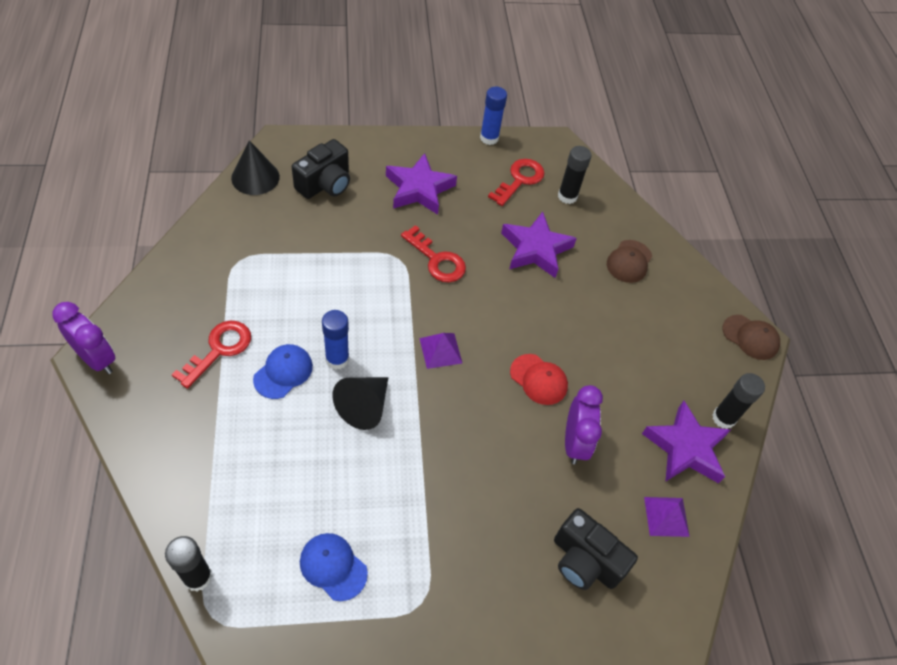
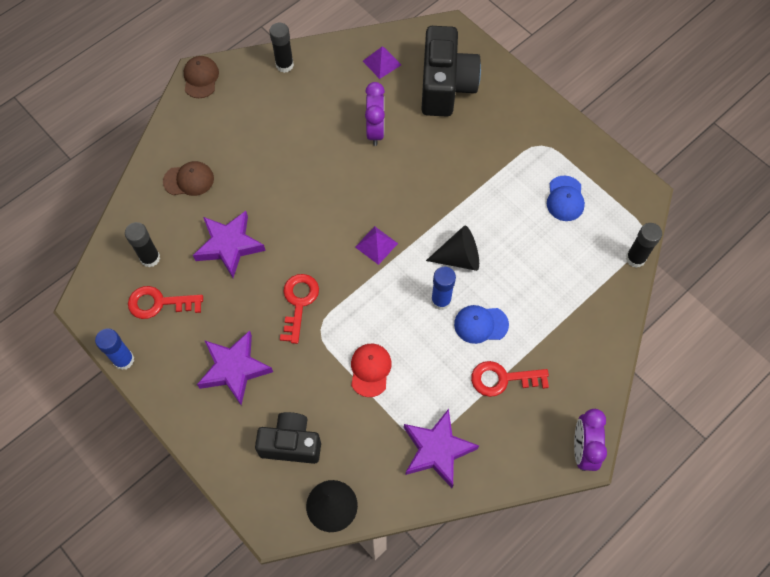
camera: 120 degrees left, 10 degrees up
(538, 379) = (346, 175): red cap -> red cap (370, 370)
(574, 442) = (375, 131): purple clock -> purple clock turned 120 degrees clockwise
(584, 561) = (445, 86): black camera -> black camera, size x1.52
(685, 448) = (325, 74): purple star -> purple star (437, 450)

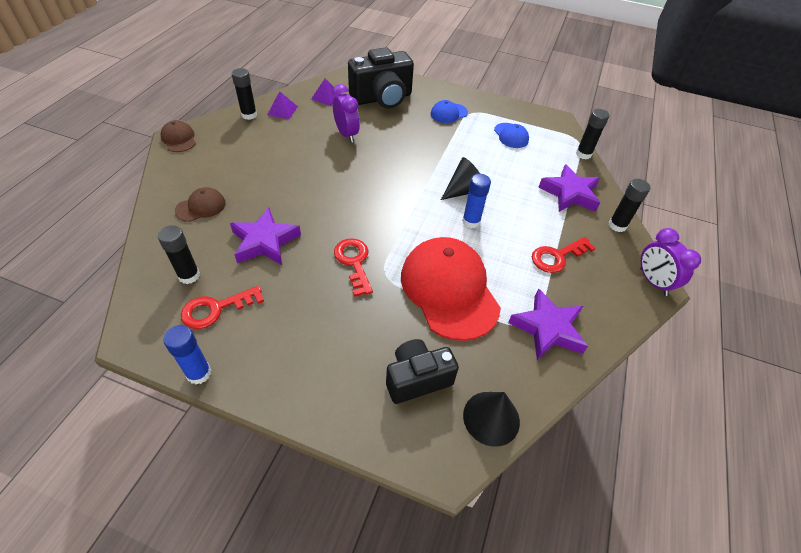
camera: 30 degrees left, 15 degrees down
(234, 369) = (323, 336): purple star -> purple star (570, 193)
(370, 370) = (449, 290): red cap -> red cap, size x2.18
(376, 245) = (394, 202): purple pyramid -> purple pyramid (282, 110)
(445, 86) = (382, 98): black camera -> black camera turned 90 degrees clockwise
(480, 324) = (512, 226): blue cap -> blue cap (448, 113)
(598, 369) = (617, 225): none -> black glue stick

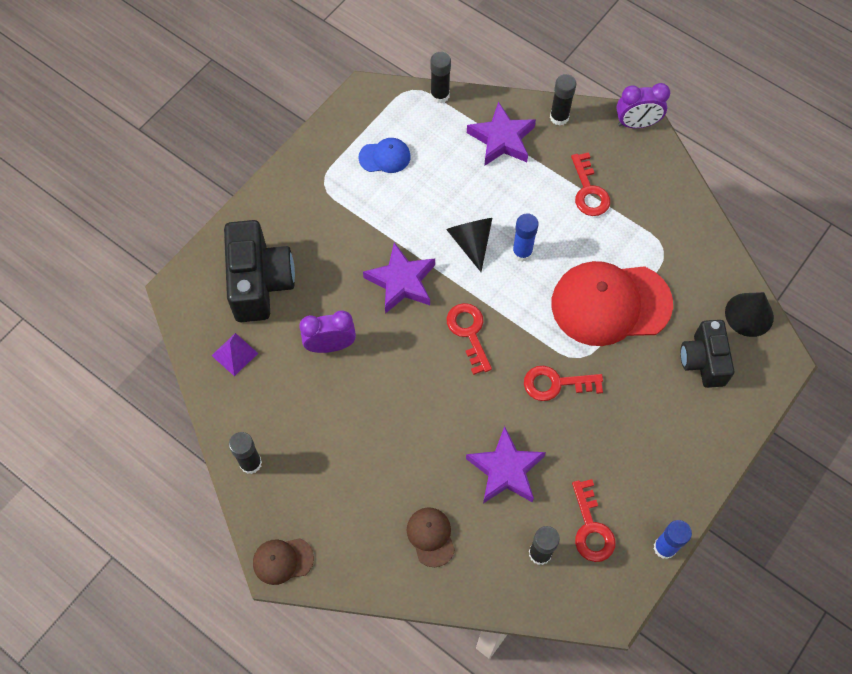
camera: 70 degrees left, 15 degrees up
(282, 110) = (251, 417): purple pyramid -> none
(383, 201) = (469, 332): none -> red key
(448, 113) = (318, 211): blue cap -> none
(548, 328) = (671, 235): purple star -> purple star (401, 281)

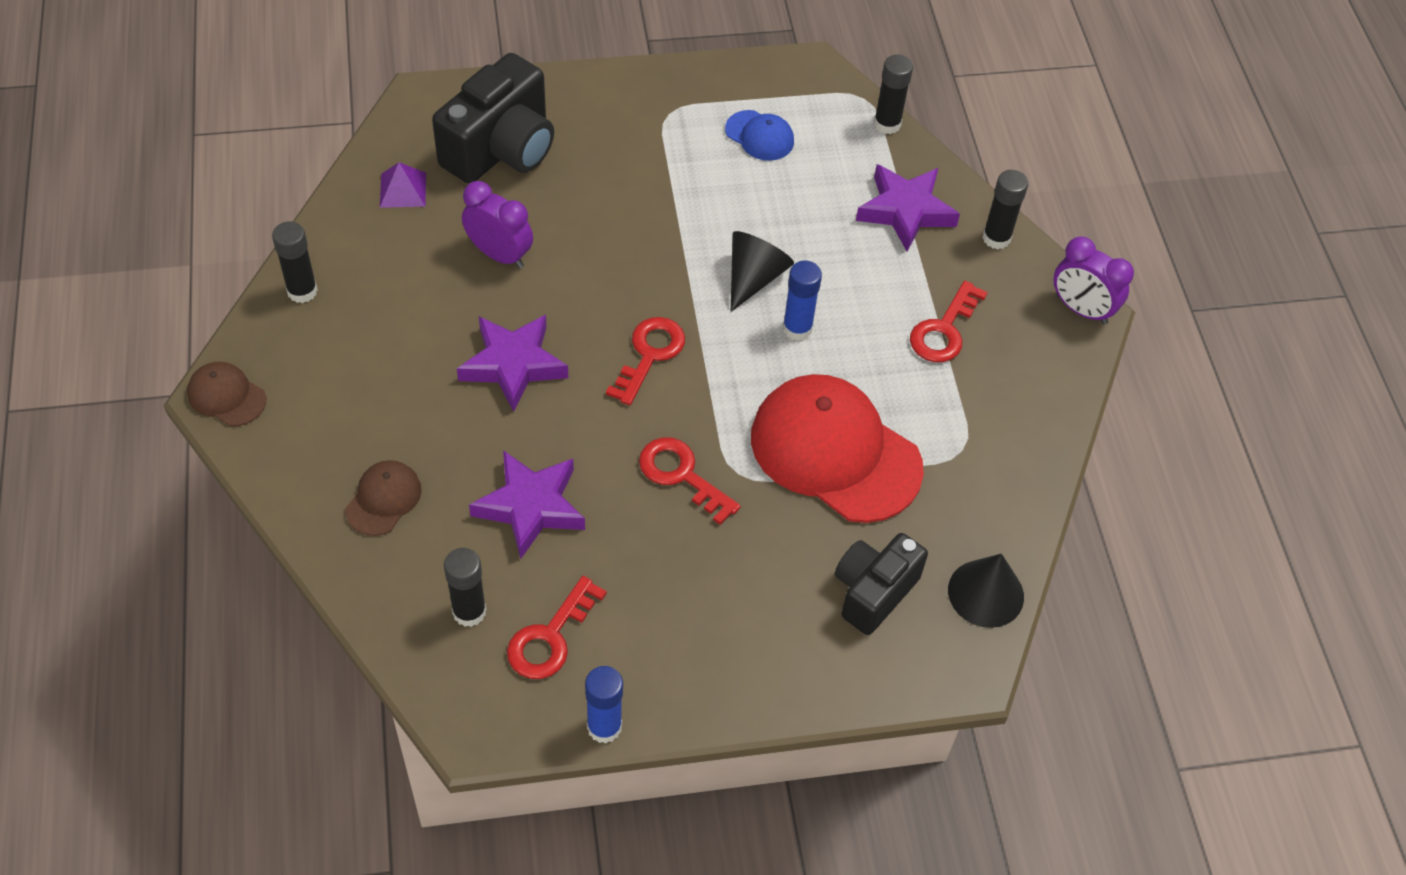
camera: 40 degrees right, 10 degrees down
(401, 281) = (638, 256): purple star -> purple star (513, 365)

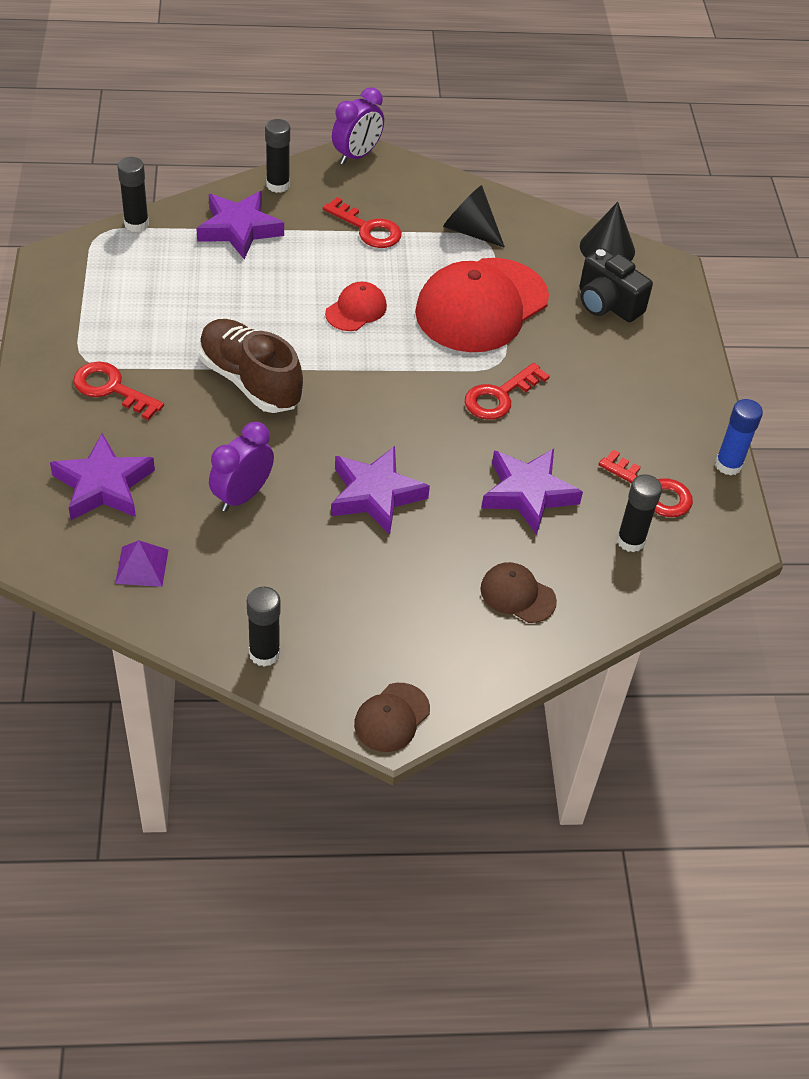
camera: 85 degrees left, 5 degrees down
(501, 149) = (103, 485): black camera -> purple star
(649, 354) = (373, 403): red key -> red key (111, 388)
(663, 245) = (250, 381): none -> brown shoe
(754, 277) = (297, 328): black cone -> black cone (470, 230)
(759, 136) = (131, 303): blue cap -> none
(797, 328) = (356, 310): blue glue stick -> red cap

